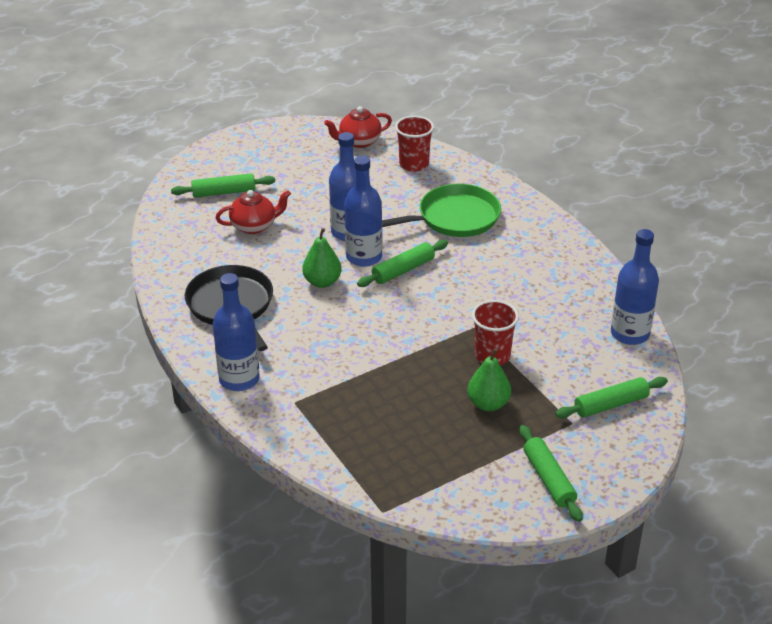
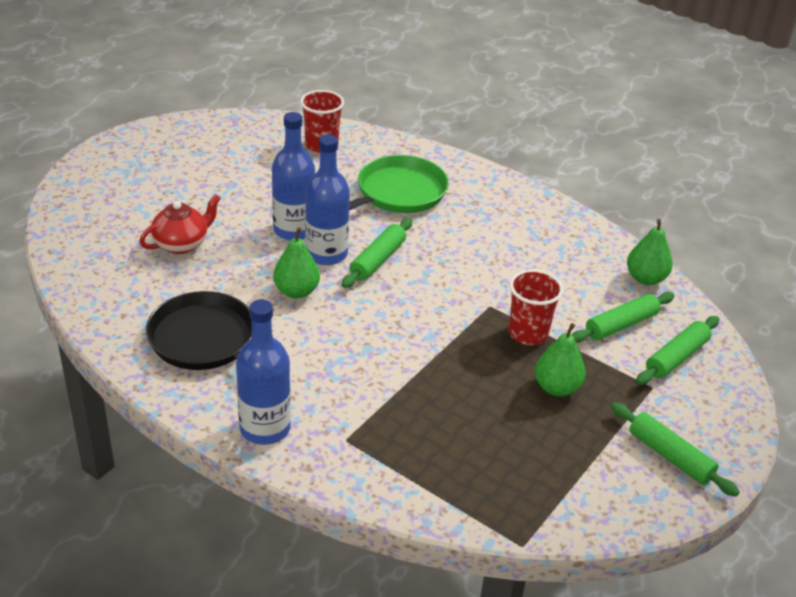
camera: 25 degrees left, 0 degrees up
(224, 192) = (124, 212): green rolling pin -> green rolling pin (621, 325)
(359, 141) = (248, 131): red teapot -> none
(630, 334) = (645, 278): blue bottle -> green pear

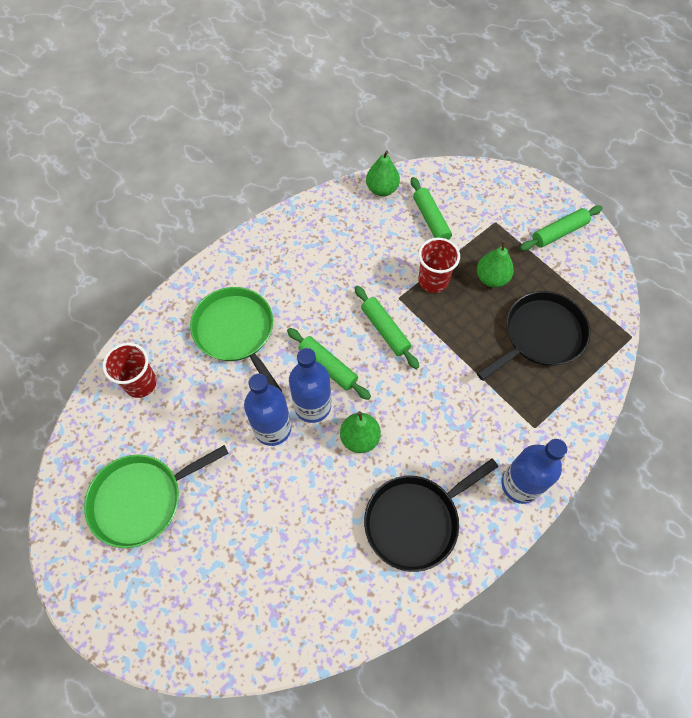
camera: 75 degrees left, 25 degrees up
(182, 243) = (273, 532): red teapot -> none
(204, 163) = (141, 499): none -> green pan
(485, 441) = (540, 335): none -> black pan
(676, 357) = (468, 199): green rolling pin -> green rolling pin (385, 330)

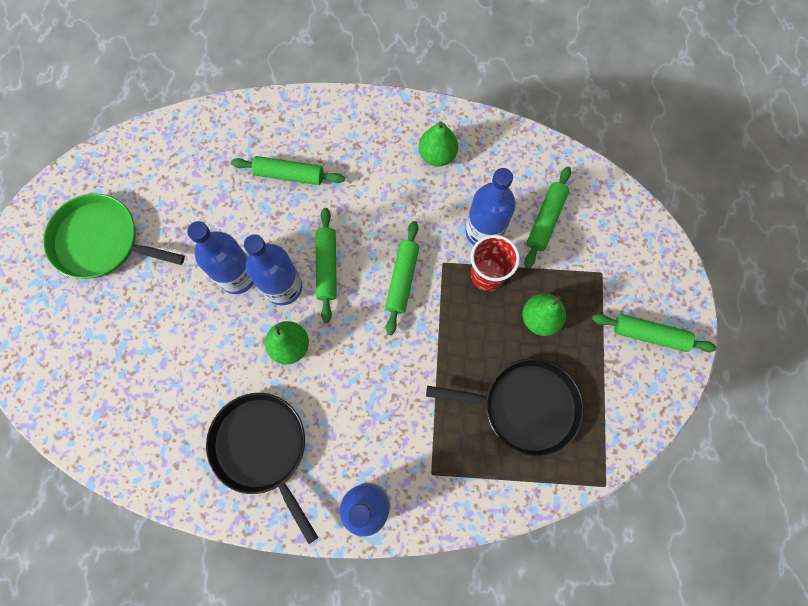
camera: 45 degrees right, 10 degrees up
(140, 383) = (184, 152): red cup -> none
(236, 332) = (289, 175): green pan -> green rolling pin
(382, 189) = (534, 155): green pear -> green pear (437, 155)
(403, 258) = (484, 232): none -> blue bottle
(415, 520) = (262, 448): black pan -> black pan turned 45 degrees clockwise

